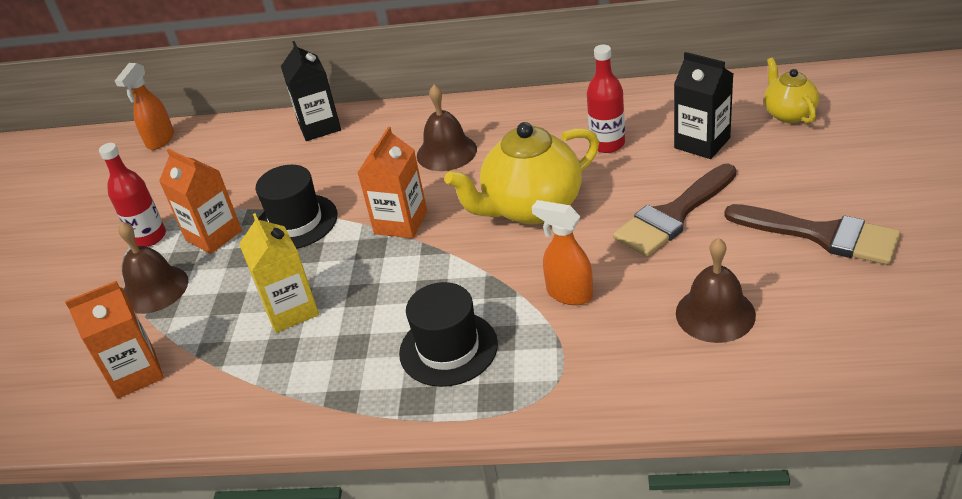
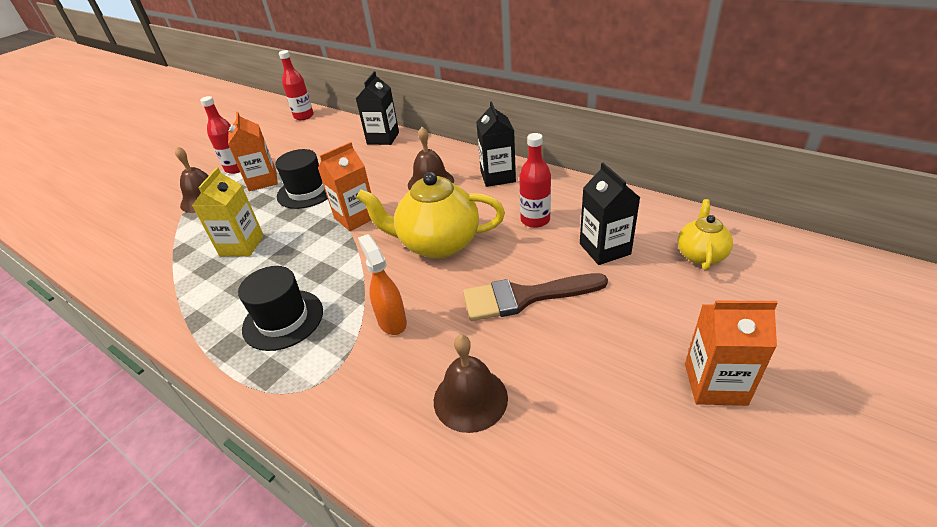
camera: 30 degrees right, 0 degrees up
(136, 373) = (139, 244): orange carton -> orange carton (715, 384)
(160, 140) = (304, 116): orange spray bottle -> red bottle
(518, 117) = (497, 176): none -> black carton
(822, 235) = (626, 377): brown brush -> none

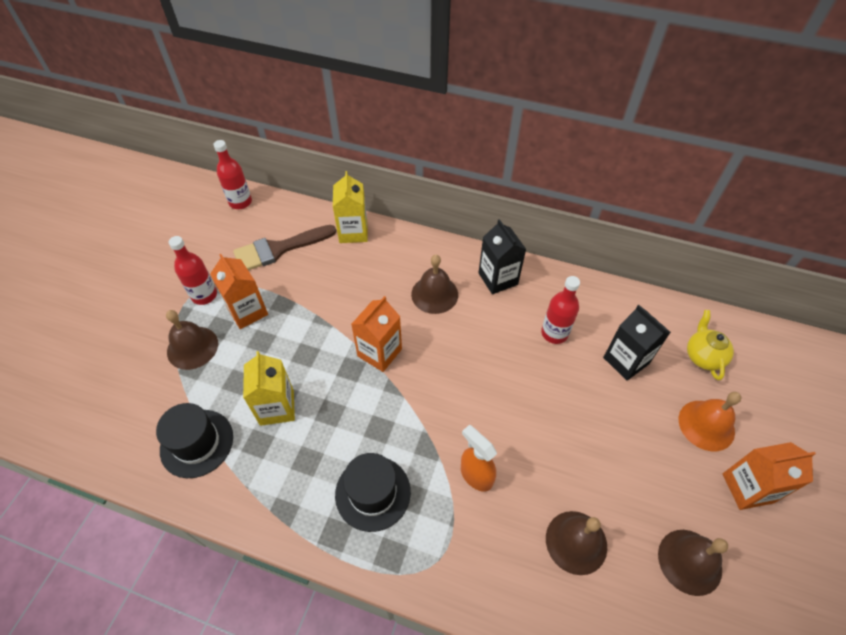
camera: 20 degrees left, 15 degrees up
(307, 191) = (307, 321): black hat -> black hat (197, 443)
(383, 138) = (353, 232): black carton -> yellow carton
(438, 244) = (477, 376): yellow teapot -> none
(524, 297) = (579, 427): brown brush -> brown brush (279, 249)
(605, 446) = (689, 561): none -> brown bell
(681, 315) = (706, 425): none -> orange bell

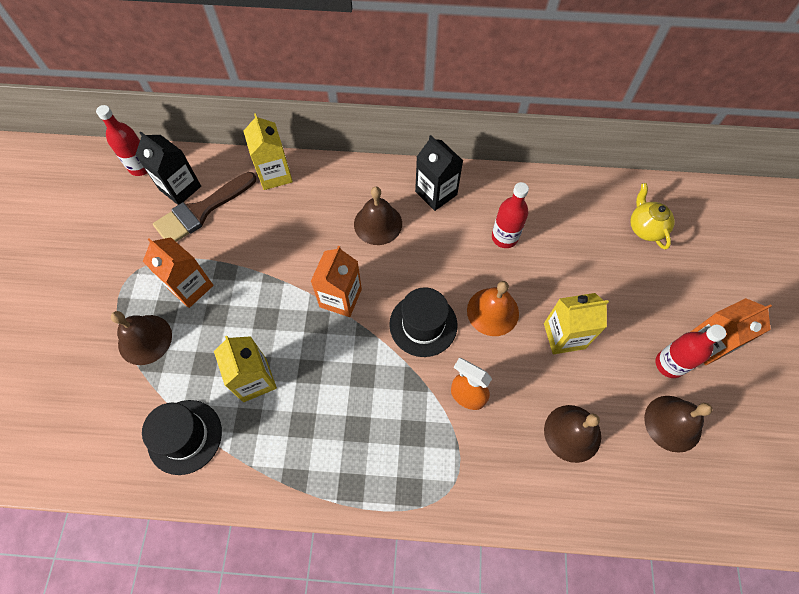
camera: 15 degrees left, 10 degrees up
(204, 295) = (137, 280): red bottle -> red bottle (669, 364)
(373, 493) = (375, 438): black hat -> black hat (423, 324)
(591, 441) = (564, 336): none -> yellow carton
(626, 360) = (577, 249): black carton -> black carton (180, 188)
(706, 425) = (661, 294): orange bell -> orange bell (492, 311)

